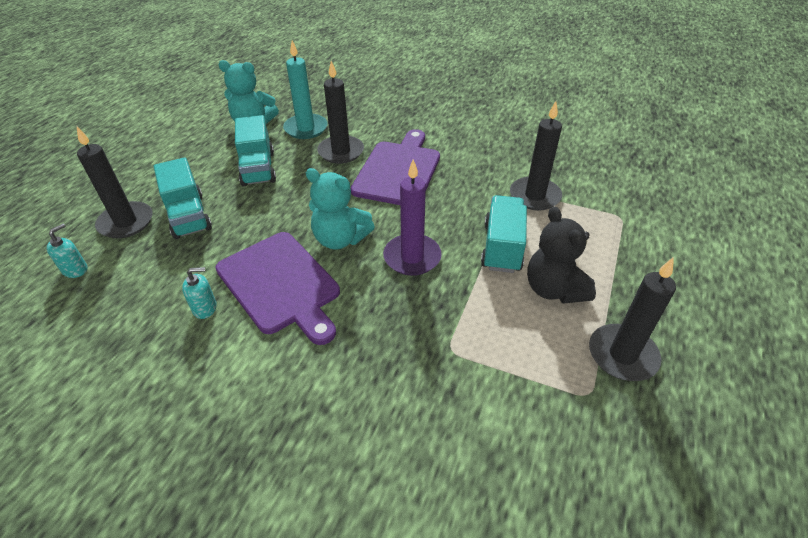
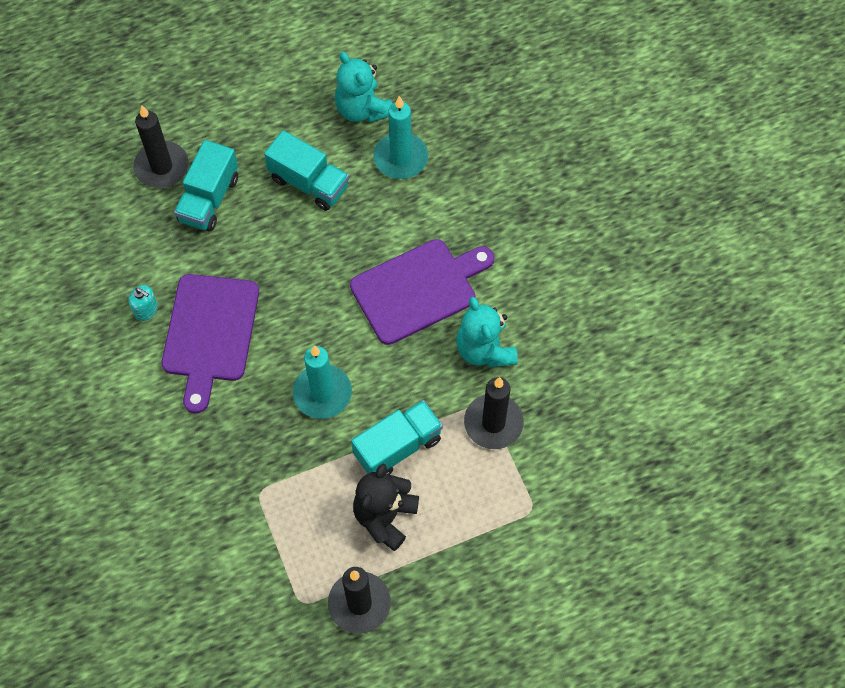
camera: 45 degrees right, 20 degrees up
(75, 269) = (95, 193): turquoise soap dispenser -> none
(258, 168) = (309, 183): turquoise truck -> turquoise truck turned 90 degrees counterclockwise
(340, 239) = (291, 326): turquoise teddy bear -> turquoise teddy bear (485, 349)
(341, 152) = (397, 220): black candle -> none
(412, 257) = (322, 393): purple candle -> turquoise candle

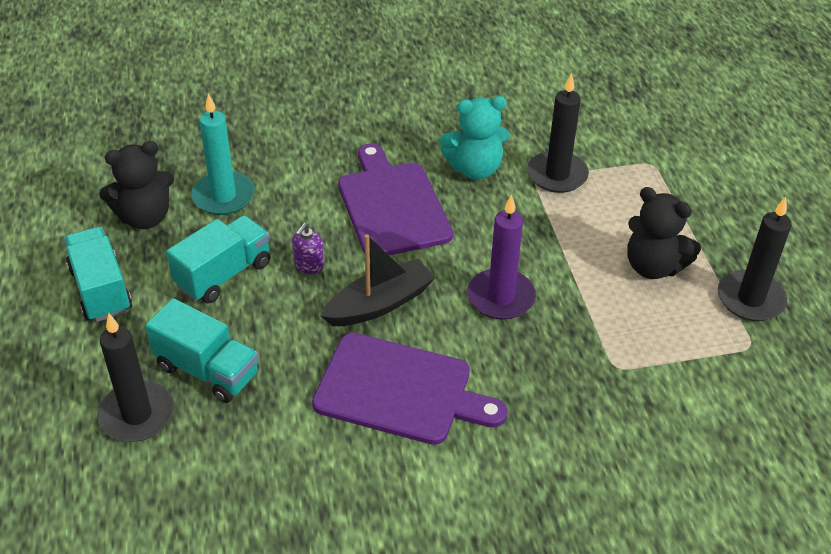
camera: 80 degrees left, 20 degrees down
(146, 310) = (348, 453): turquoise soap dispenser -> none
(298, 302) = (379, 304): none -> black boat
(322, 393) = (501, 297): turquoise candle -> purple candle
(331, 241) = (309, 265): none -> purple soap dispenser
(362, 109) = (145, 217): turquoise teddy bear -> black teddy bear
(398, 447) = (574, 246): turquoise truck -> turquoise truck (101, 290)

